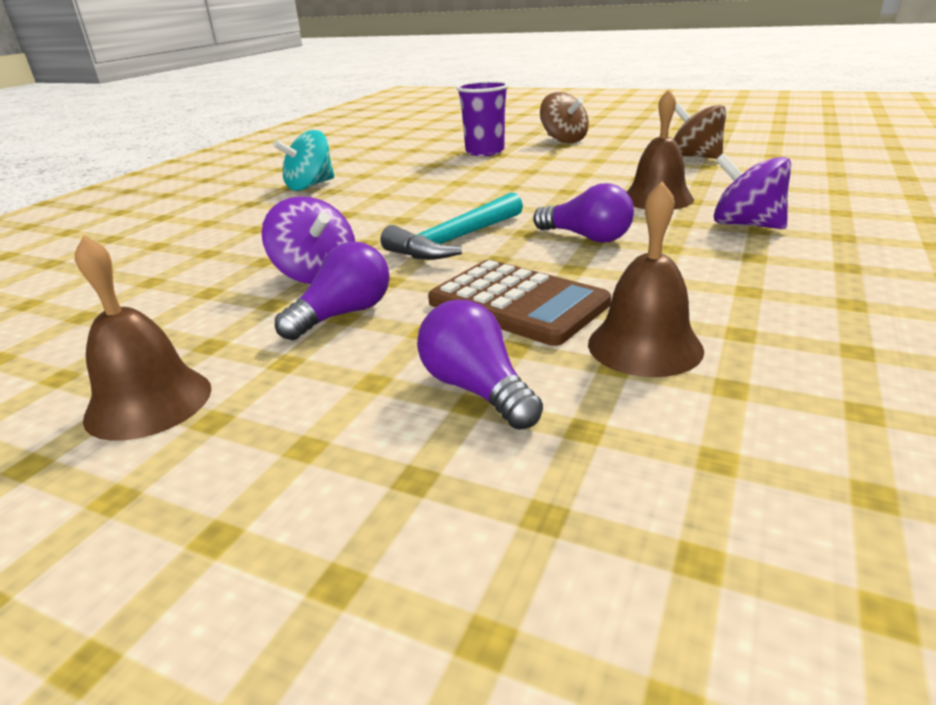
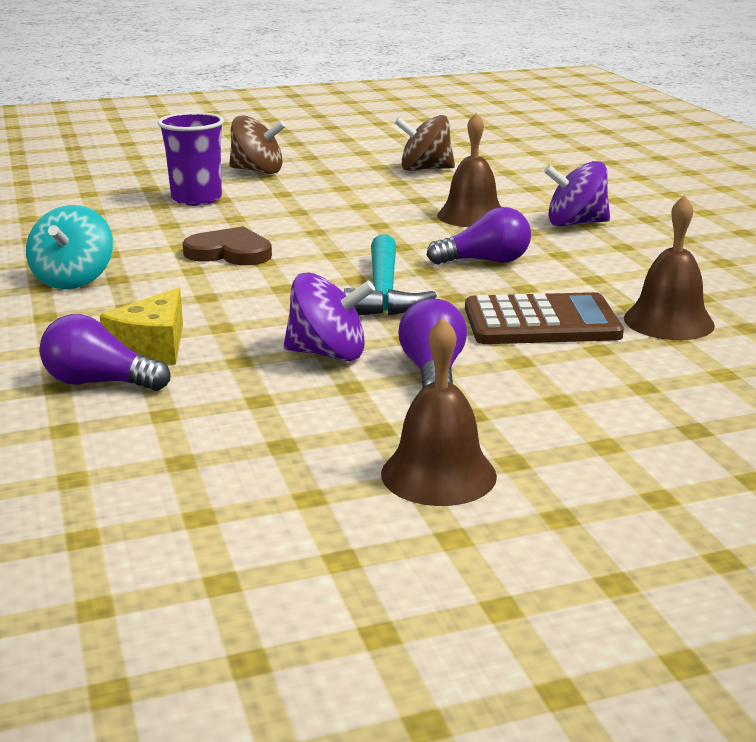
camera: 45 degrees left, 5 degrees down
(245, 237) = (153, 348): none -> yellow cheese
(425, 188) = (230, 252): none -> brown heart
(477, 389) = (630, 378): purple light bulb -> purple light bulb (100, 383)

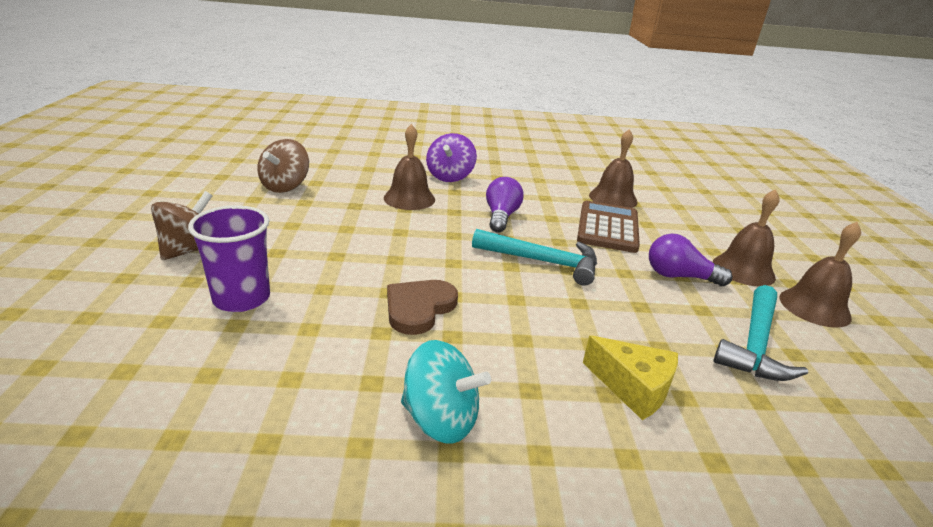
camera: 75 degrees left, 5 degrees up
(100, 383) = (707, 430): purple light bulb -> none
(286, 417) = (755, 344): none -> turquoise hammer
(328, 354) = (650, 306): purple spinning top -> none
(514, 421) = (743, 270): none -> brown bell

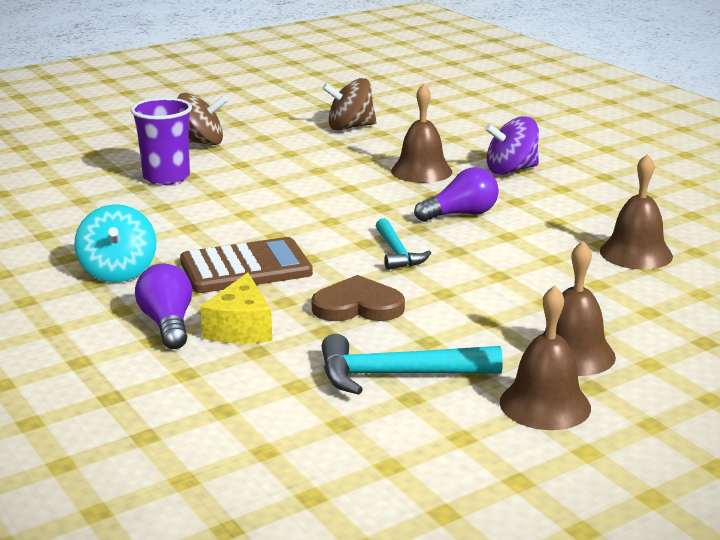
camera: 60 degrees right, 5 degrees down
(419, 308) = (238, 229): brown heart -> brown heart (358, 306)
(543, 262) = (397, 253): turquoise hammer -> turquoise hammer, size x0.65
(608, 227) = (540, 266): brown calculator -> brown calculator (246, 268)
(679, 276) = (485, 320): purple light bulb -> purple light bulb (168, 324)

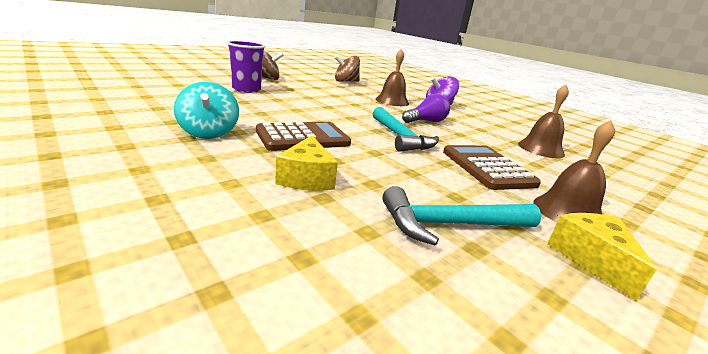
camera: 10 degrees left, 0 degrees up
(168, 324) = (245, 171): purple light bulb -> none
(358, 306) = (391, 167): brown heart -> none
(397, 253) = (400, 137): turquoise hammer -> turquoise hammer, size x1.55
(506, 296) = (487, 168): none -> brown calculator
(545, 404) = (591, 259): brown bell -> yellow cheese

